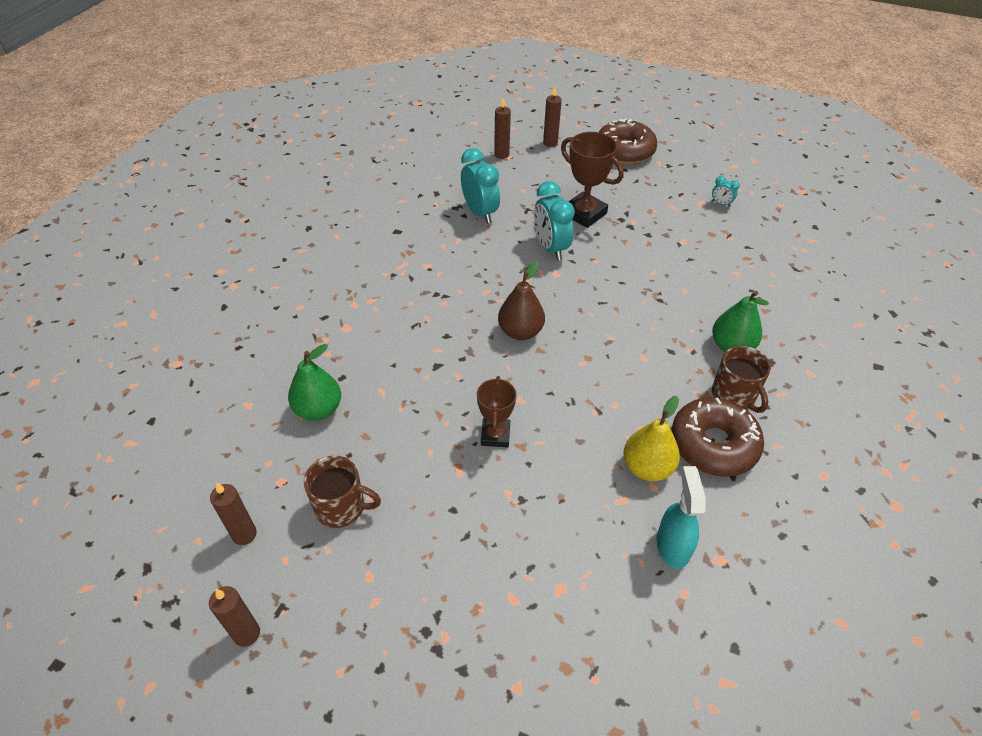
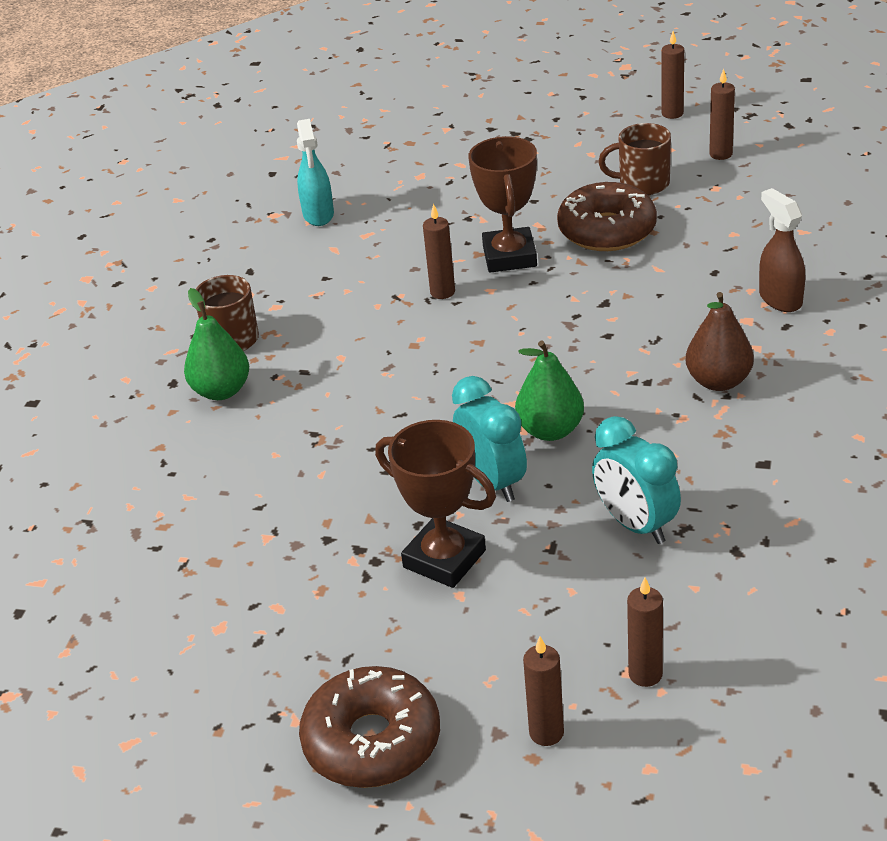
camera: 175 degrees right, 10 degrees down
(312, 340) = (780, 299): none -> brown spray bottle
(318, 409) = (719, 241): green pear -> green pear (550, 430)
(495, 435) = (509, 256): brown trophy -> brown trophy, size x1.56
(520, 332) = (509, 357): brown pear -> brown pear (718, 381)
(559, 406) = (442, 292): none -> brown candle
(647, 467) = (340, 261): yellow pear -> none
(713, 444) = (265, 291): brown donut -> brown donut (607, 230)
(721, 204) = (182, 632): turquoise clock -> none

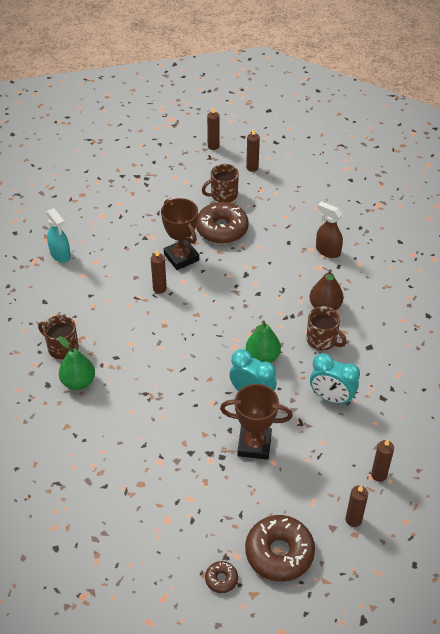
camera: 30 degrees left, 10 degrees up
(243, 748) = (221, 579): none -> brown donut
(678, 431) = (322, 340): none -> brown mug

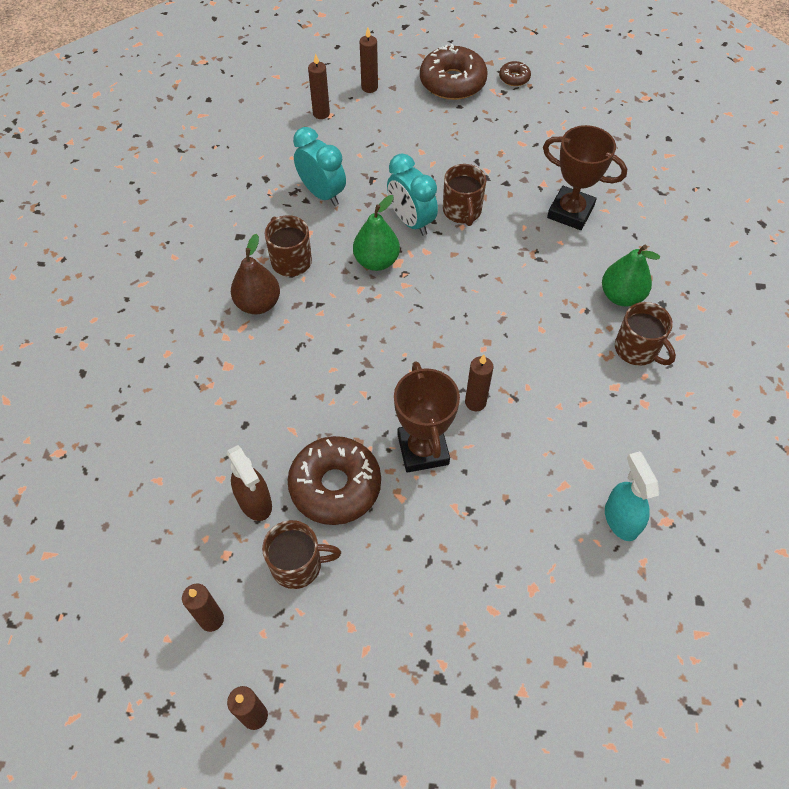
camera: 160 degrees left, 10 degrees up
(216, 415) = (462, 211): none -> brown mug
(254, 445) = (433, 171): brown trophy -> brown trophy (570, 212)
(327, 251) = (197, 390): brown spray bottle -> brown spray bottle (255, 502)

